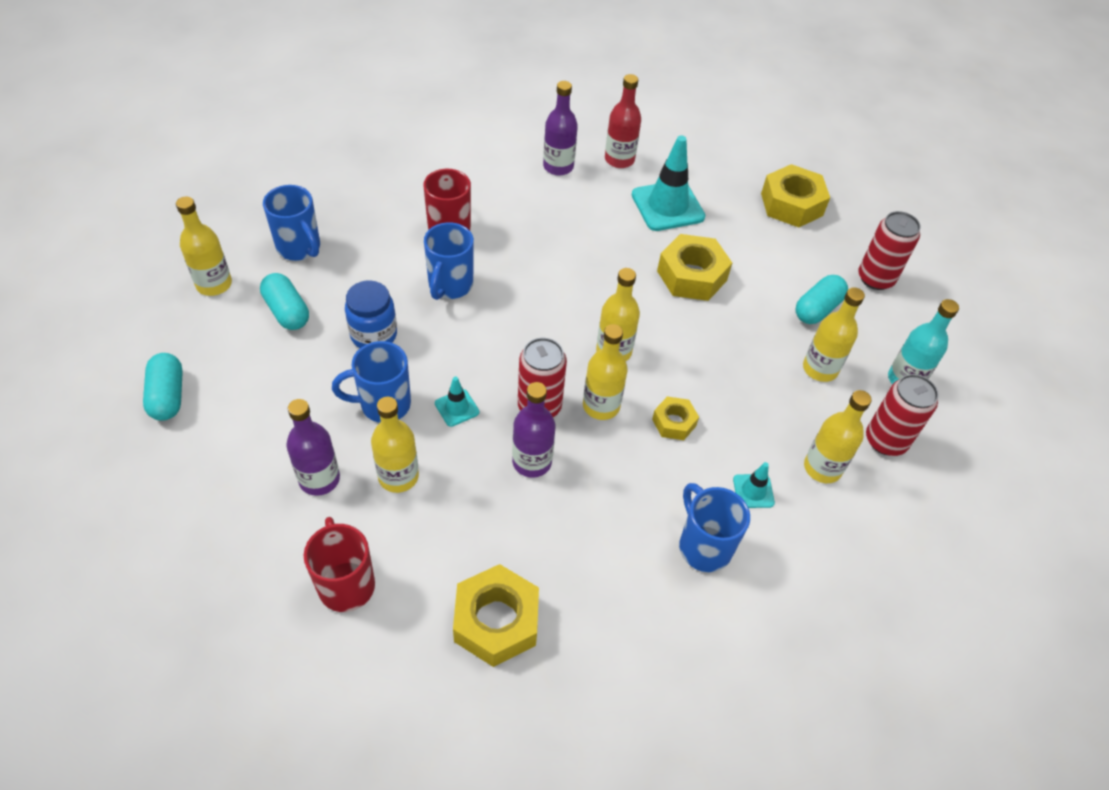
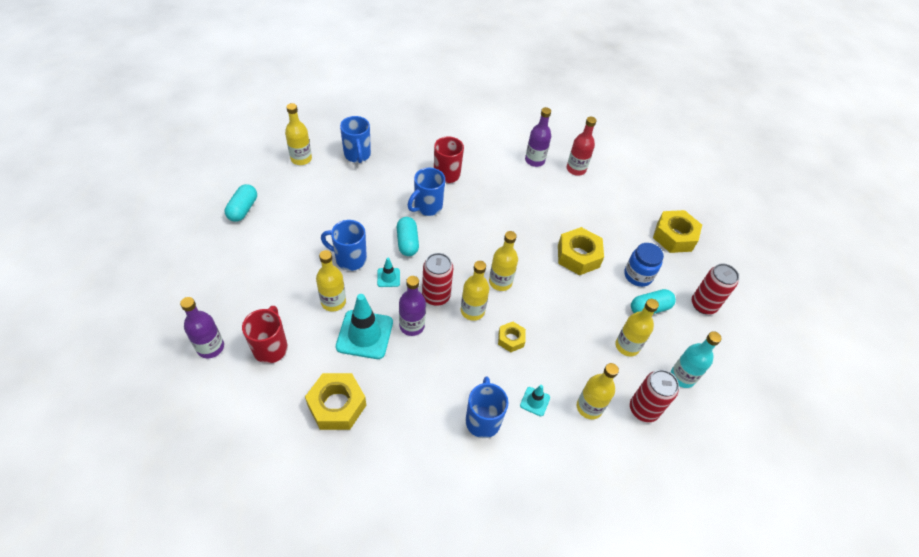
camera: 25 degrees right, 0 degrees up
(287, 311) = (330, 188): turquoise capsule -> turquoise capsule (407, 242)
(319, 479) = (291, 285): purple bottle -> purple bottle (210, 347)
(374, 335) = (368, 218): blue jar -> blue jar (638, 275)
(667, 206) = (589, 208): turquoise traffic cone -> turquoise traffic cone (364, 334)

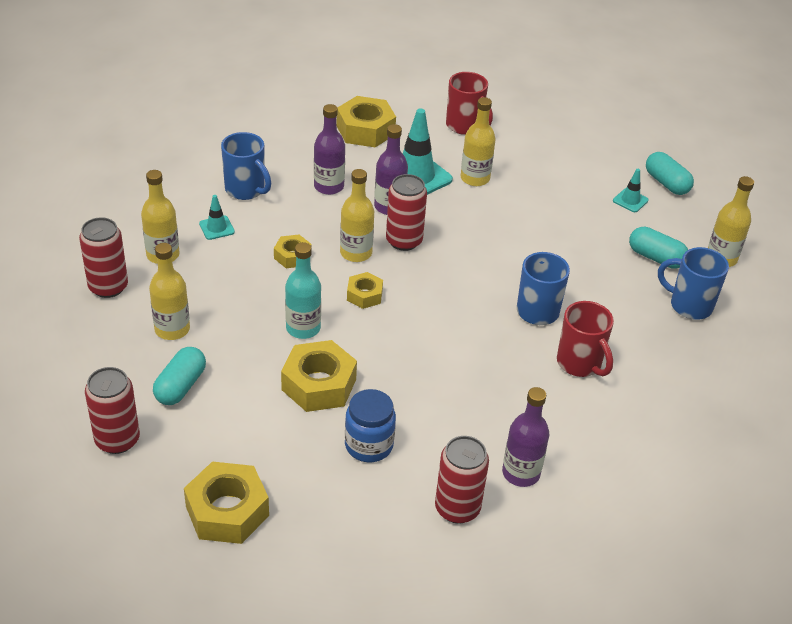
camera: 135 degrees right, 10 degrees down
(210, 347) = (502, 101): purple bottle -> purple bottle (329, 186)
(349, 259) = (519, 214): blue mug -> none
(388, 277) = (465, 225): turquoise traffic cone -> turquoise traffic cone (630, 200)
(407, 242) = (498, 263): turquoise capsule -> turquoise capsule (656, 258)
(500, 282) = (364, 295): yellow bottle -> yellow nut
(576, 169) = (457, 508): red bottle -> red can
(638, 275) = (227, 415): blue jar -> blue jar (369, 445)
(682, 377) = (88, 341): turquoise bottle -> turquoise bottle (303, 328)

